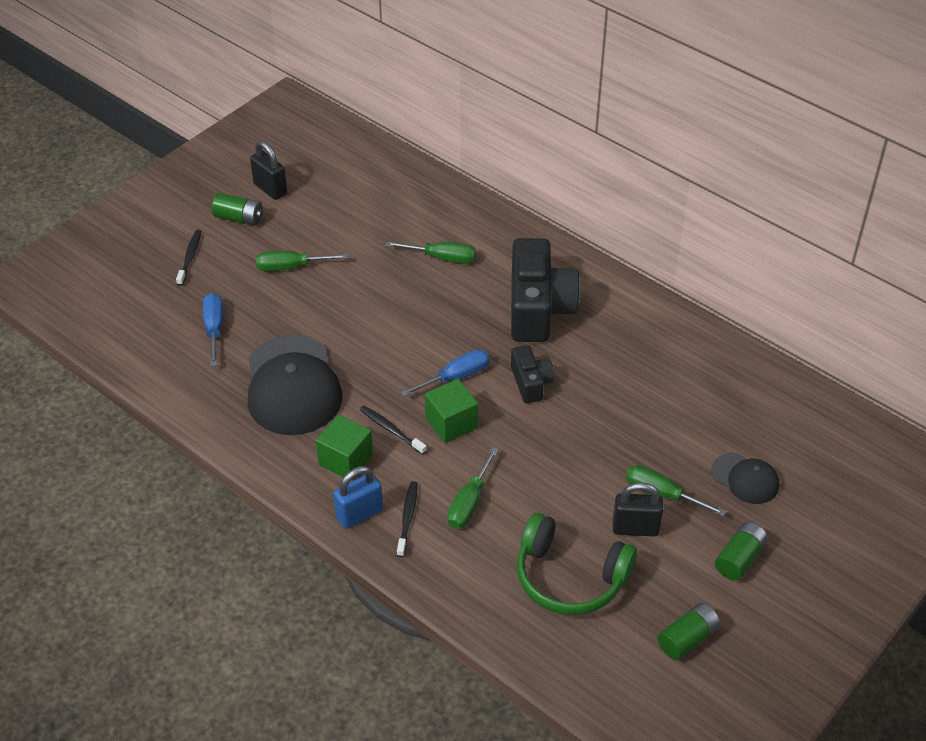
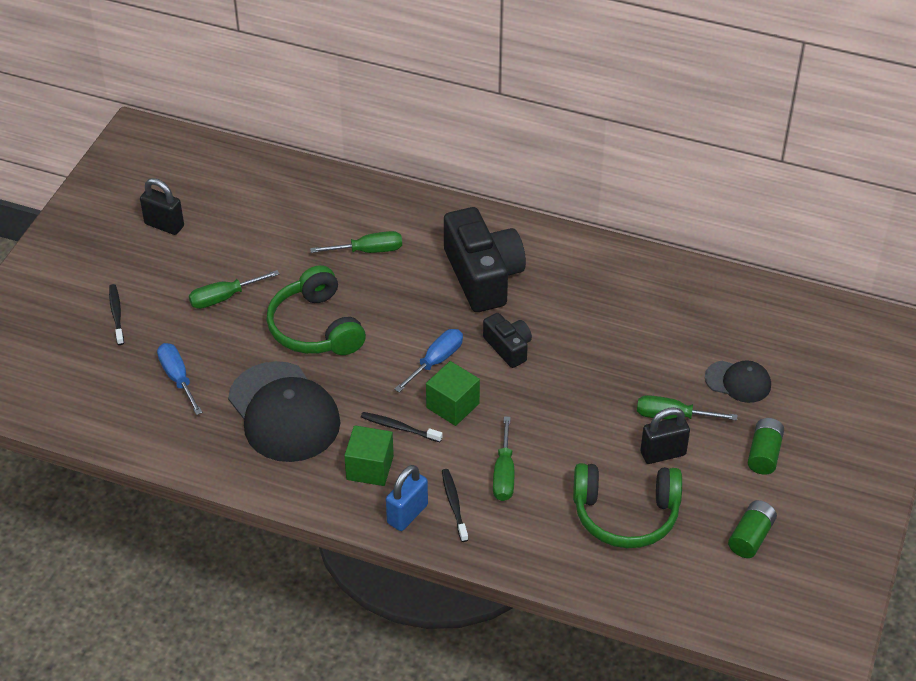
camera: 20 degrees left, 0 degrees up
(239, 218) = (147, 262): green battery -> none
(359, 316) = (315, 328): none -> green headphones

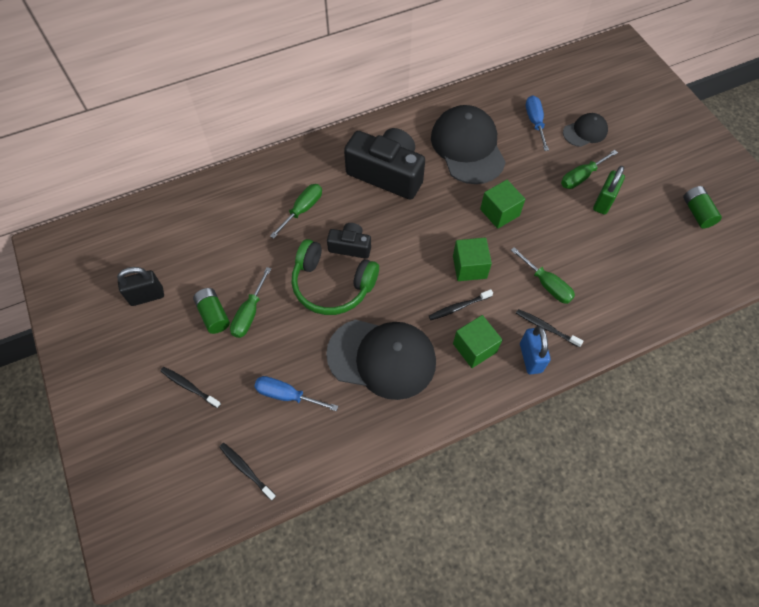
camera: 45 degrees left, 15 degrees up
(86, 403) = (246, 470): none -> black toothbrush
(436, 361) = (427, 247): blue screwdriver -> blue screwdriver (535, 122)
(508, 347) = (454, 206): black camera -> black camera (350, 246)
(544, 384) = (499, 212): none -> green cube
(592, 309) = (467, 147): none -> black cap
(625, 514) = (631, 253): green headphones -> none
(663, 453) = (603, 202): black padlock -> green padlock
(764, 454) = (645, 161): green battery -> green battery (213, 315)

